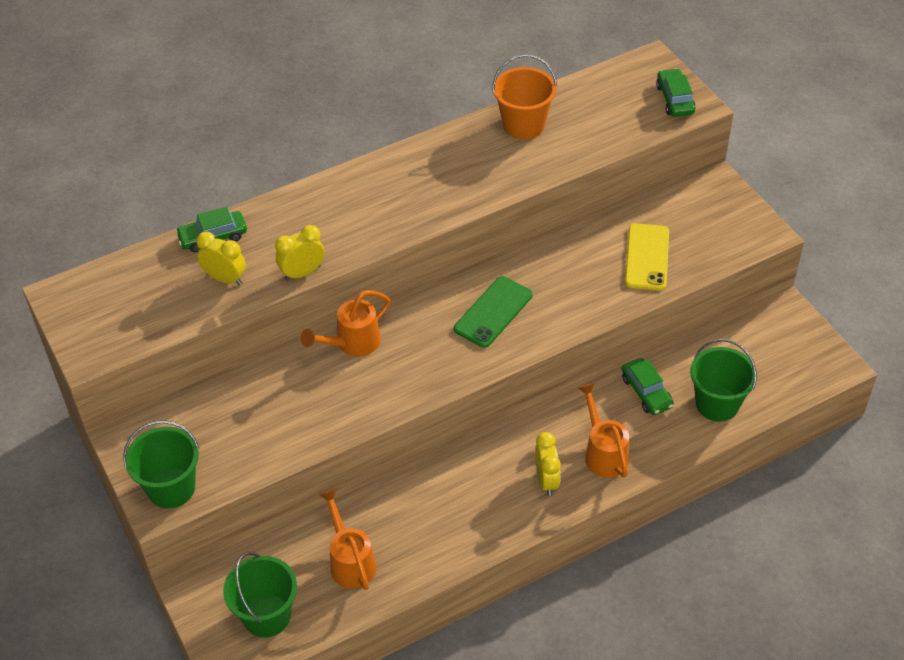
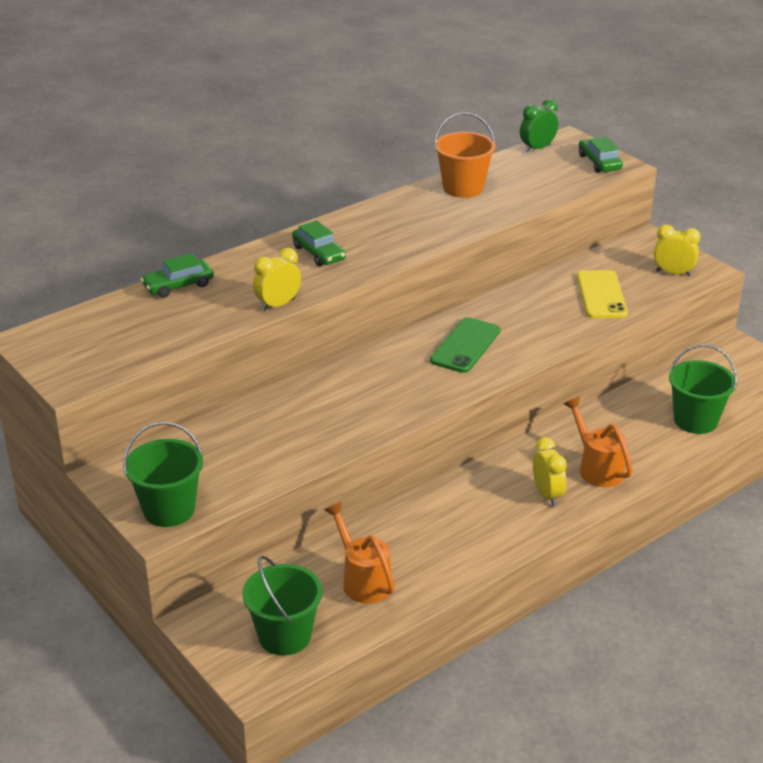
camera: 10 degrees left, 15 degrees down
(225, 278) = (199, 315): yellow clock -> yellow clock (673, 273)
(353, 343) = (331, 380): orange watering can -> none
(615, 73) = (537, 148): none -> green clock
(646, 392) = (623, 417): green car -> green car (318, 253)

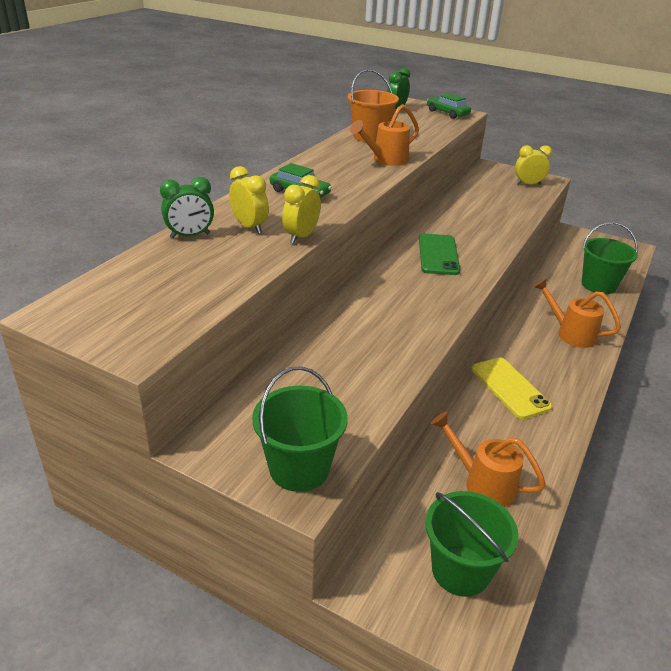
camera: 25 degrees left, 0 degrees up
(178, 285) = (190, 236): green car -> green clock
(450, 225) = (386, 160): none -> orange watering can
(547, 495) = (557, 363): yellow clock -> yellow clock (249, 227)
(601, 295) = (497, 204): yellow phone -> yellow phone (510, 388)

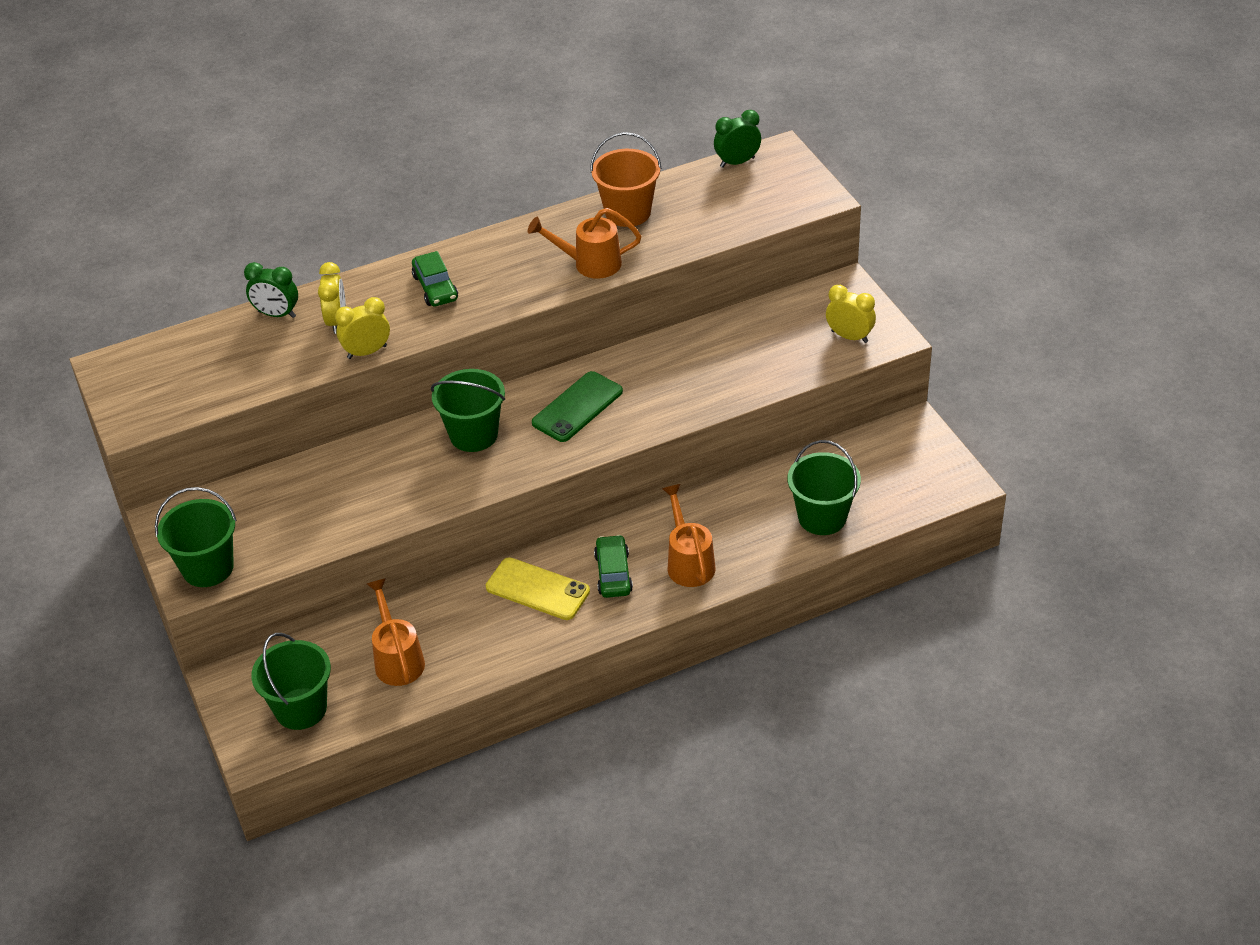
camera: 40 degrees right, 10 degrees up
(394, 290) = (473, 434): none -> green bucket
(447, 113) = (798, 190): green car -> green car (613, 573)
(510, 388) = (537, 589): yellow phone -> yellow phone turned 75 degrees counterclockwise

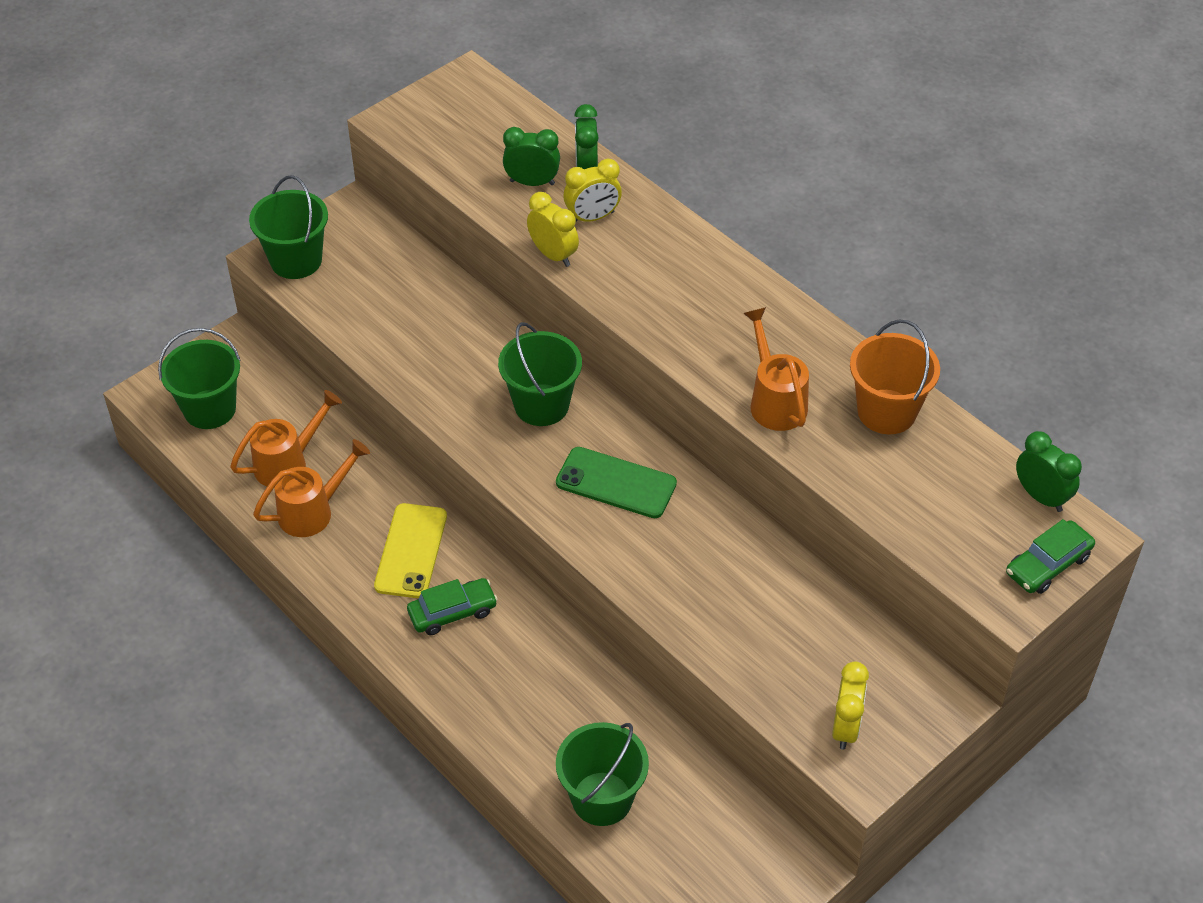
camera: 70 degrees right, 5 degrees up
(272, 349) = (532, 182): none -> green clock
(435, 288) = (677, 279): green car -> green car (1047, 565)
(688, 562) = (489, 679): orange watering can -> orange watering can (312, 511)

